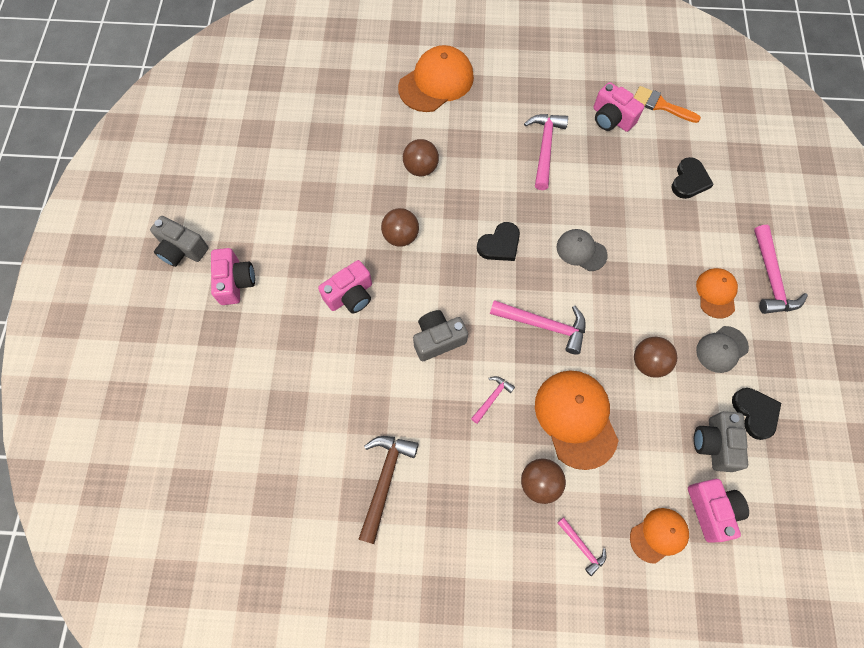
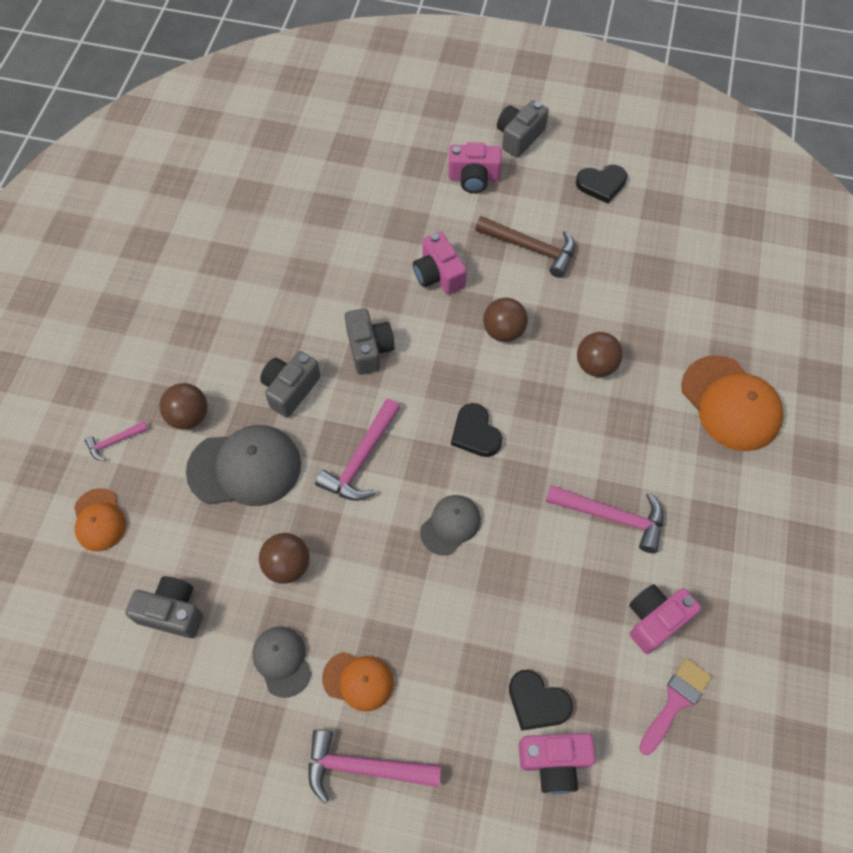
camera: 100 degrees right, 5 degrees down
(385, 480) = (235, 281): brown hammer -> brown hammer (531, 248)
(492, 398) = (290, 389): pink hammer -> grey camera
(576, 418) = (245, 467): orange cap -> grey cap
(660, 105) = (675, 701): orange brush -> pink brush
(711, 510) = (104, 584): pink camera -> pink camera (554, 762)
(755, 413) = (193, 675): black heart -> black heart (601, 184)

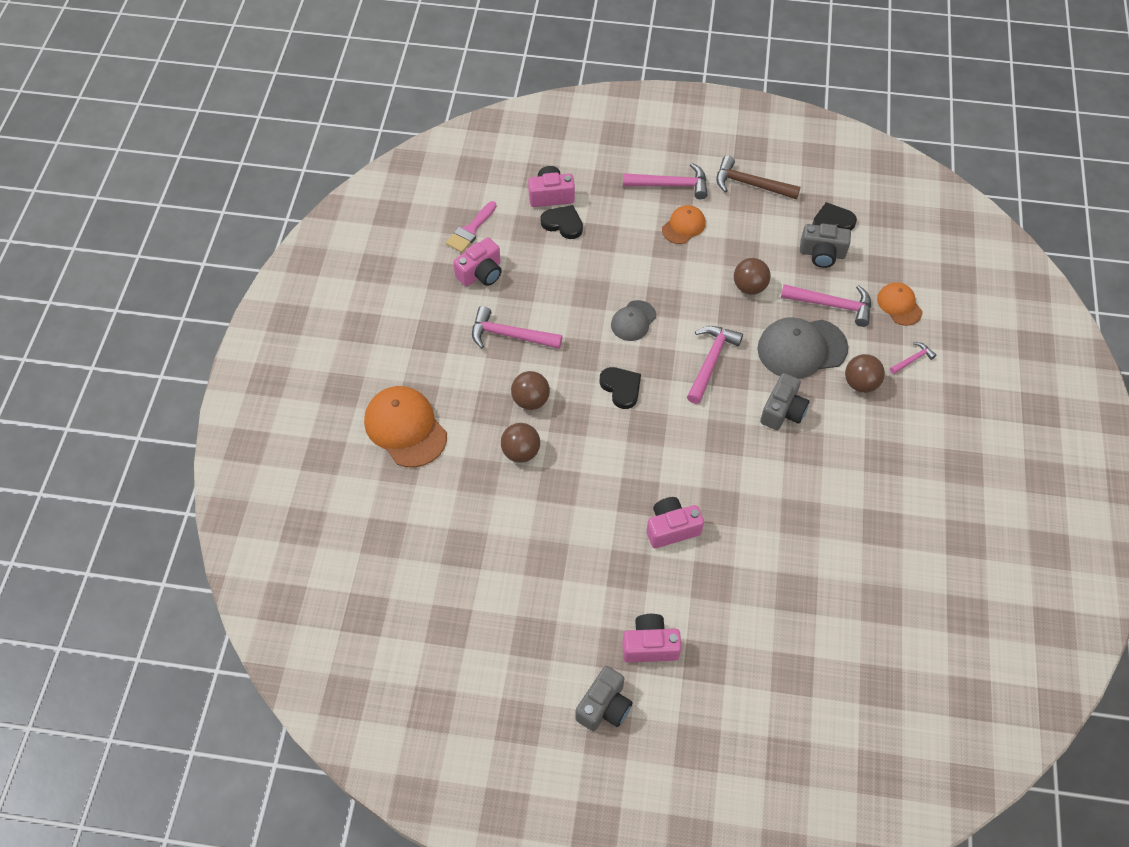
camera: 175 degrees right, 5 degrees down
(186, 527) = (832, 305): none -> pink hammer
(282, 661) = (737, 233): grey cap -> none
(358, 681) = (683, 226): orange cap -> orange cap turned 120 degrees clockwise
(369, 349) = (723, 451): grey camera -> none
(438, 275) = (671, 528): pink camera -> pink camera turned 75 degrees counterclockwise
(503, 331) = (604, 477): brown ball -> brown ball (530, 400)
(531, 248) = (583, 564): brown hammer -> brown hammer (750, 184)
(601, 184) = (512, 649): black heart -> black heart (832, 222)

